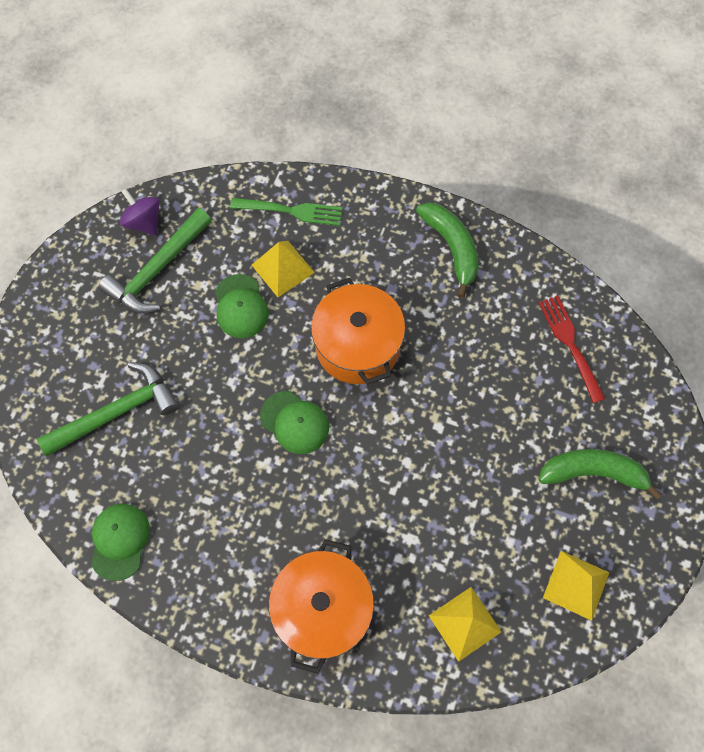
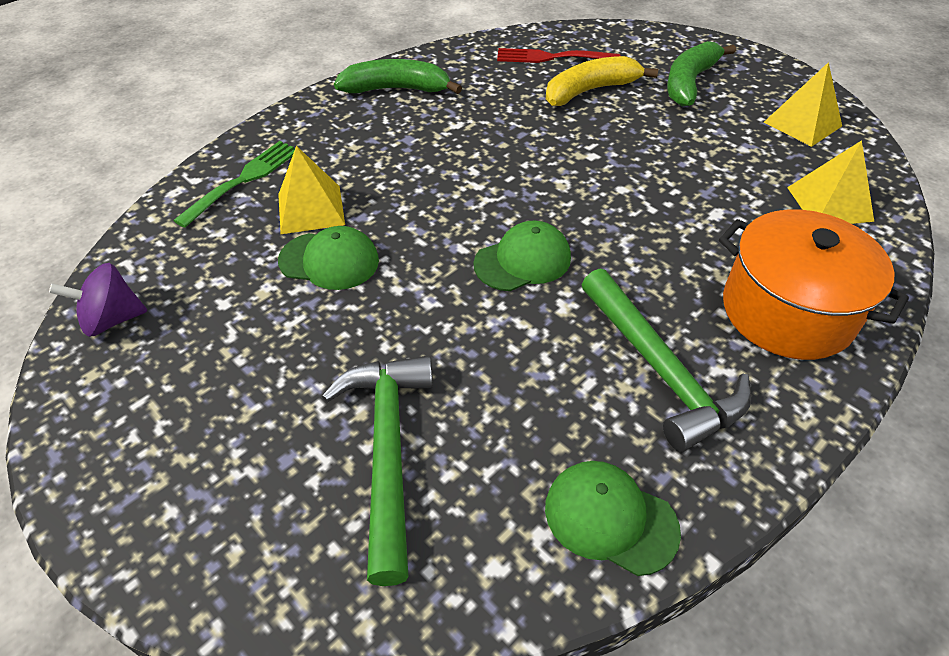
camera: 65 degrees left, 20 degrees down
(158, 269) = (200, 327): green hammer -> green hammer (659, 369)
(357, 345) = (458, 181): orange pot -> none
(532, 394) = (590, 91): none -> yellow banana

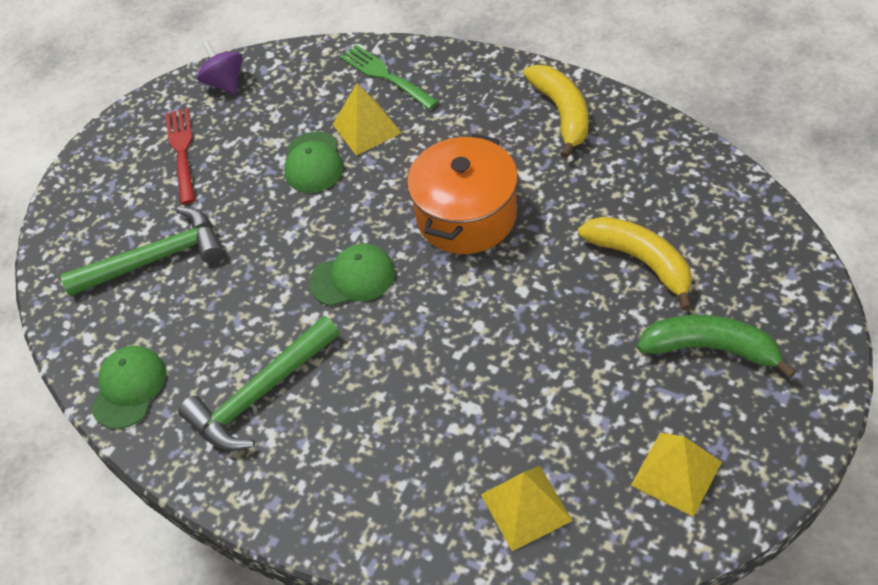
camera: 80 degrees right, 5 degrees up
(243, 180) = (385, 76): green fork -> green fork turned 150 degrees counterclockwise
(396, 89) = (562, 113): green banana -> yellow banana
(523, 261) = (352, 278): green cap -> green cap turned 60 degrees counterclockwise
(552, 57) = (694, 212): red fork -> red fork (182, 152)
(787, 311) = (351, 478): orange pot -> orange pot (466, 216)

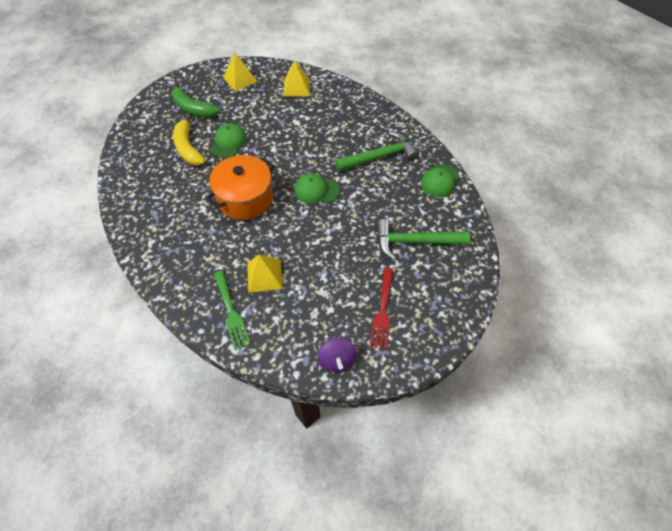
camera: 165 degrees left, 5 degrees up
(313, 163) = (306, 265): green cap -> green cap (229, 142)
(562, 113) = (156, 235): yellow banana -> none

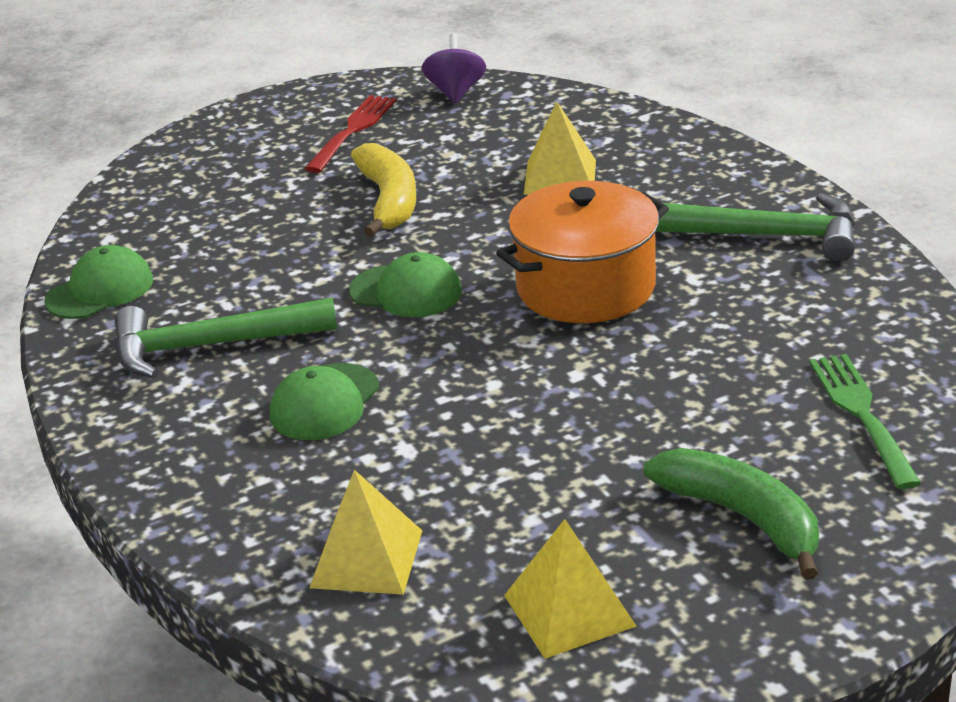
camera: 165 degrees left, 25 degrees down
(188, 148) = (746, 404): yellow banana -> yellow banana (389, 201)
(229, 142) = (622, 409): green cap -> green cap (325, 402)
(231, 312) = (630, 141): green fork -> green fork (862, 414)
(415, 242) = (234, 203): green hammer -> green hammer (764, 235)

